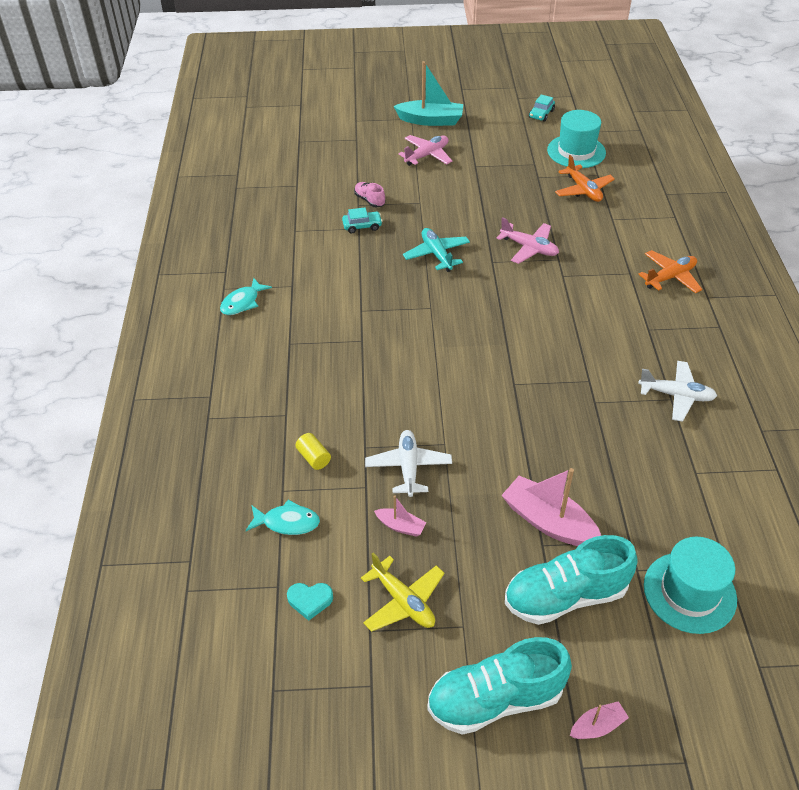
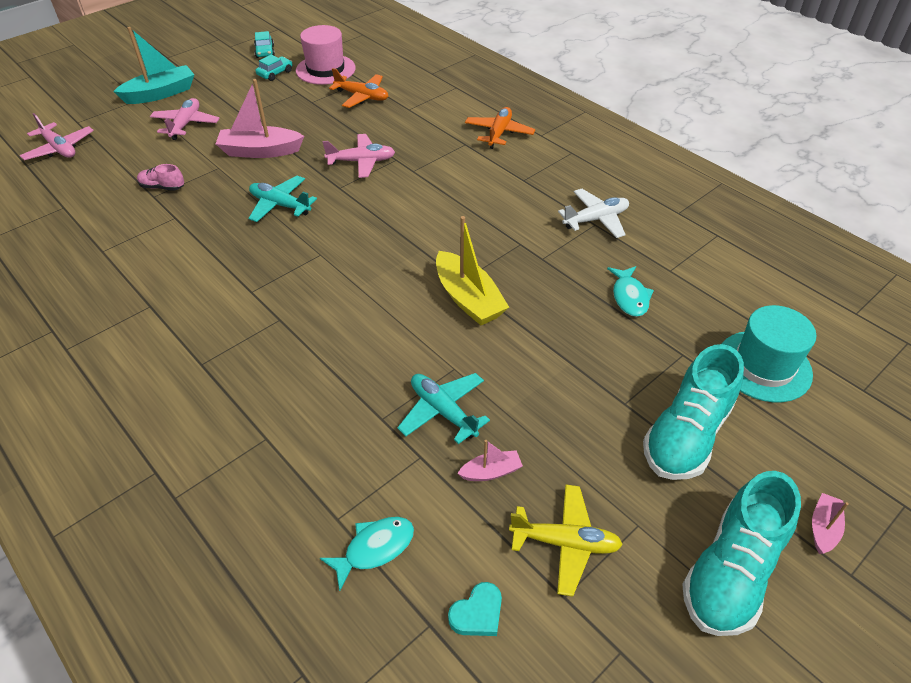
camera: 40 degrees left, 0 degrees up
(242, 302) = (104, 351): turquoise fish -> turquoise fish (629, 297)
(314, 458) = (339, 462): yellow cylinder -> none
(328, 138) = (59, 149): none -> pink plane
(362, 226) = (177, 213): turquoise car -> turquoise car (275, 73)
(408, 467) = (443, 411): white plane -> turquoise plane
(504, 400) = (468, 299): none -> yellow boat
(548, 522) = (609, 380): pink boat -> pink boat (260, 151)
(576, 151) = (325, 69): turquoise hat -> pink hat

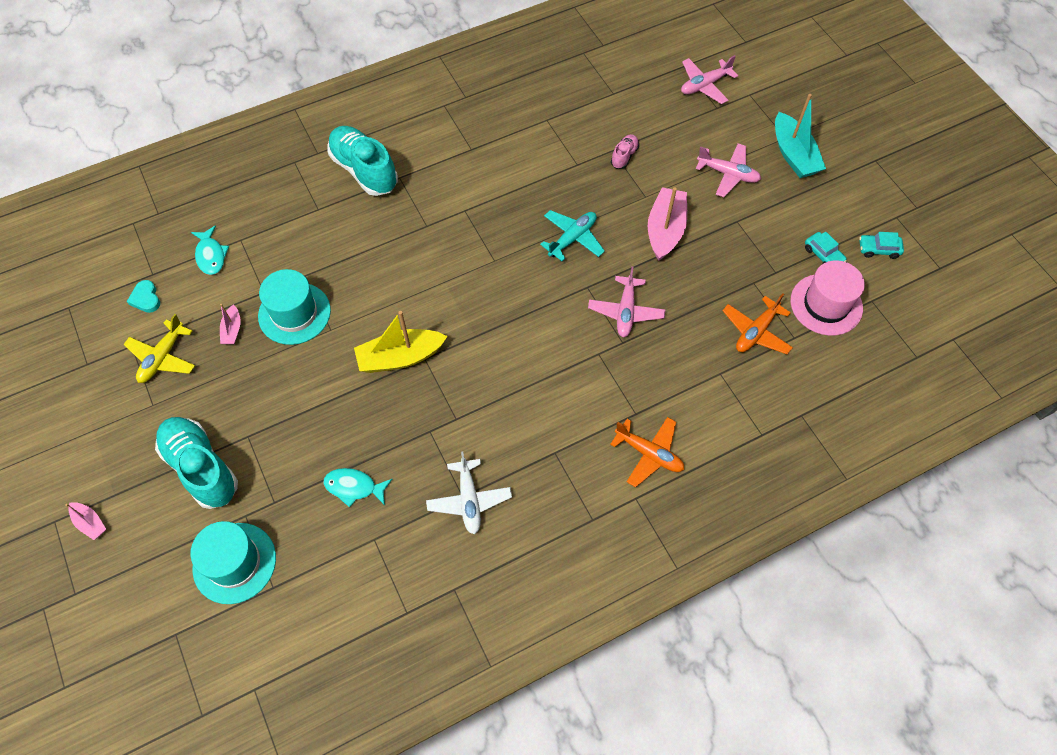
camera: 105 degrees right, 15 degrees up
(443, 411) = (294, 313): turquoise plane -> turquoise hat
(731, 572) = (95, 447): turquoise shoe -> turquoise shoe (364, 170)

